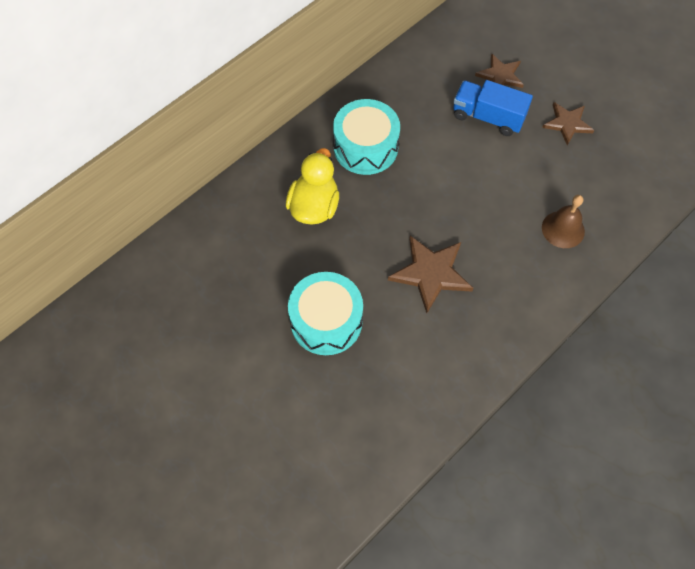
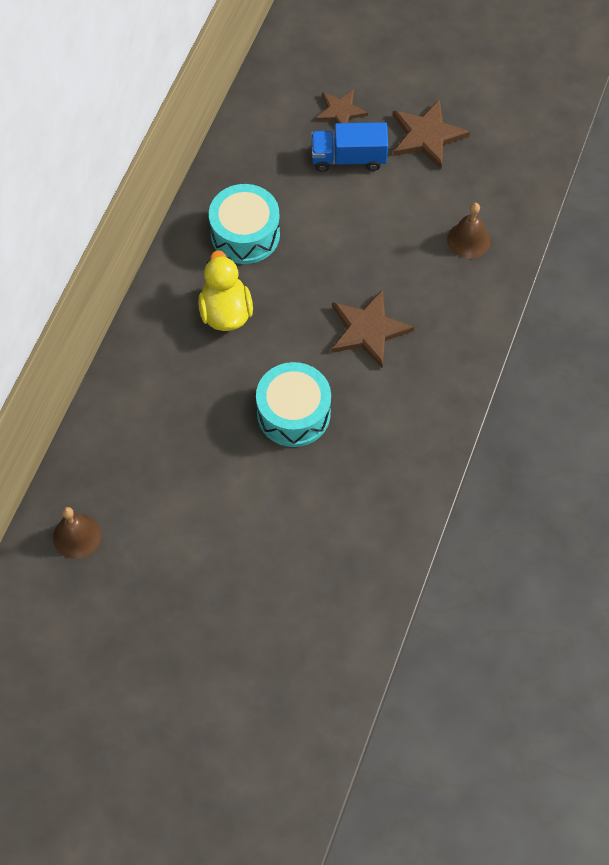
camera: 25 degrees left, 0 degrees up
(83, 350) = (77, 536): none -> brown bell
(567, 124) = (427, 136): brown star -> brown star, size x1.52

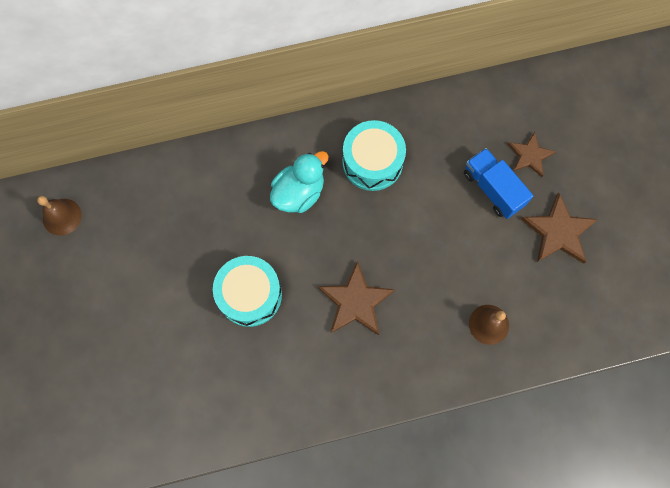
camera: 55 degrees right, 10 degrees up
(225, 312) = (299, 193): yellow duck -> turquoise duck

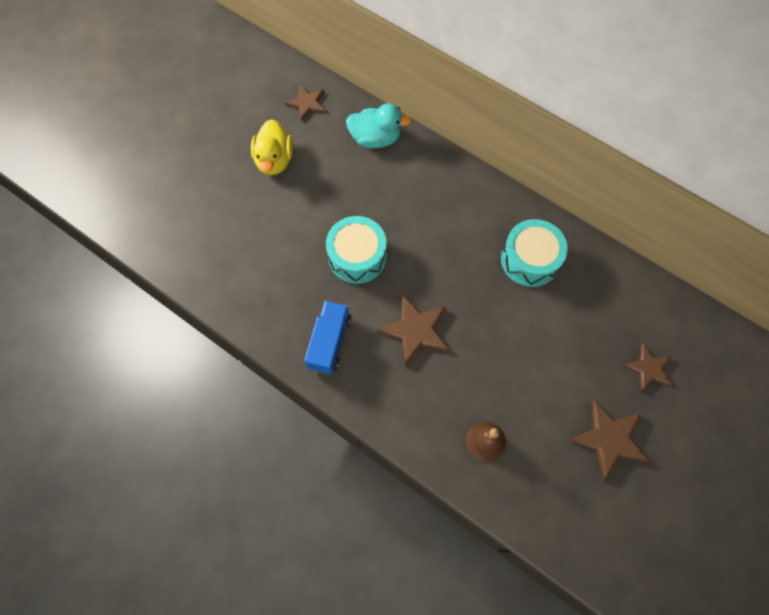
camera: 50 degrees right, 5 degrees down
(62, 217) = (307, 103): brown bell -> brown star
(92, 291) = (274, 160): none -> yellow duck
(299, 193) = (459, 230): turquoise duck -> turquoise duck (375, 138)
(493, 189) = (594, 361): blue truck -> blue truck (329, 342)

